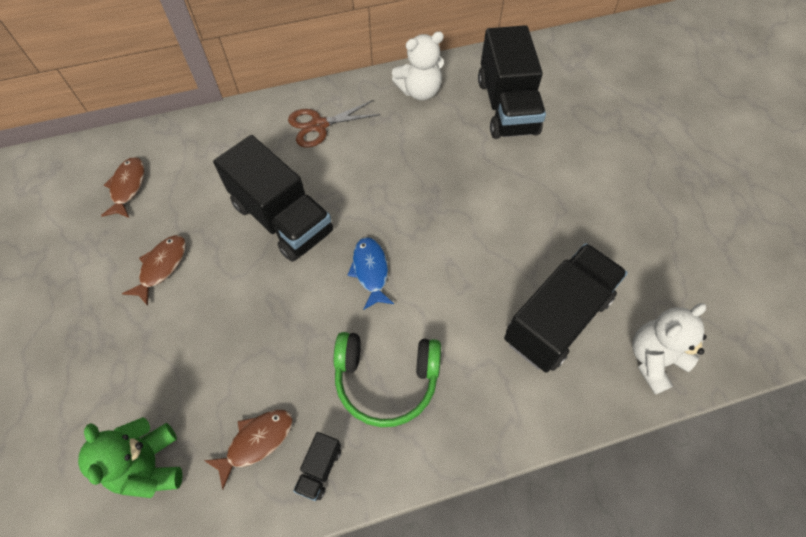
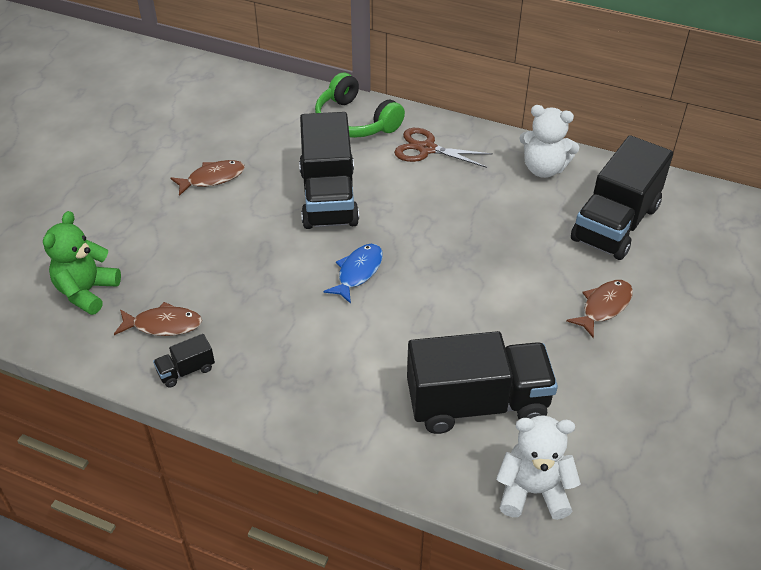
camera: 40 degrees right, 15 degrees down
(128, 187) = (241, 114): brown fish -> brown fish (604, 307)
(386, 380) = (291, 350): green headphones -> green headphones (355, 121)

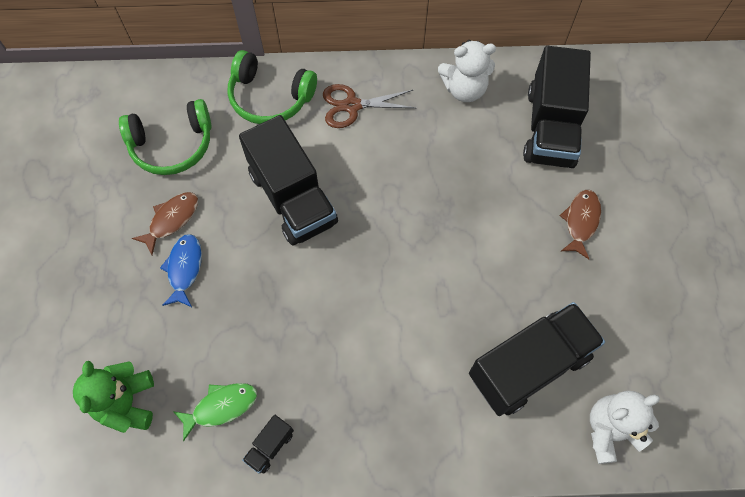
camera: 25 degrees left, 20 degrees up
(163, 325) = (221, 407): brown fish -> green fish
(248, 128) = (172, 145): none -> green headphones
(358, 272) = (363, 272): blue fish -> blue fish (184, 268)

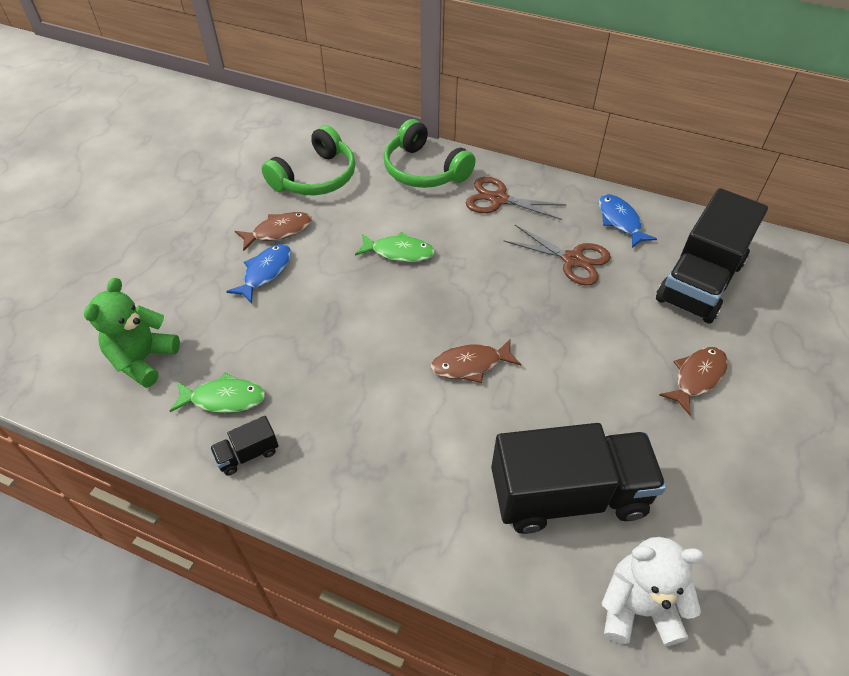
camera: 25 degrees right, 15 degrees down
(172, 145) = (315, 177): green headphones -> green headphones turned 60 degrees counterclockwise
(293, 198) = (399, 252): black truck -> green fish
(406, 285) = (470, 365): none -> brown fish
(442, 146) = (572, 260): none -> brown scissors
(464, 89) = (620, 221): white teddy bear -> blue fish

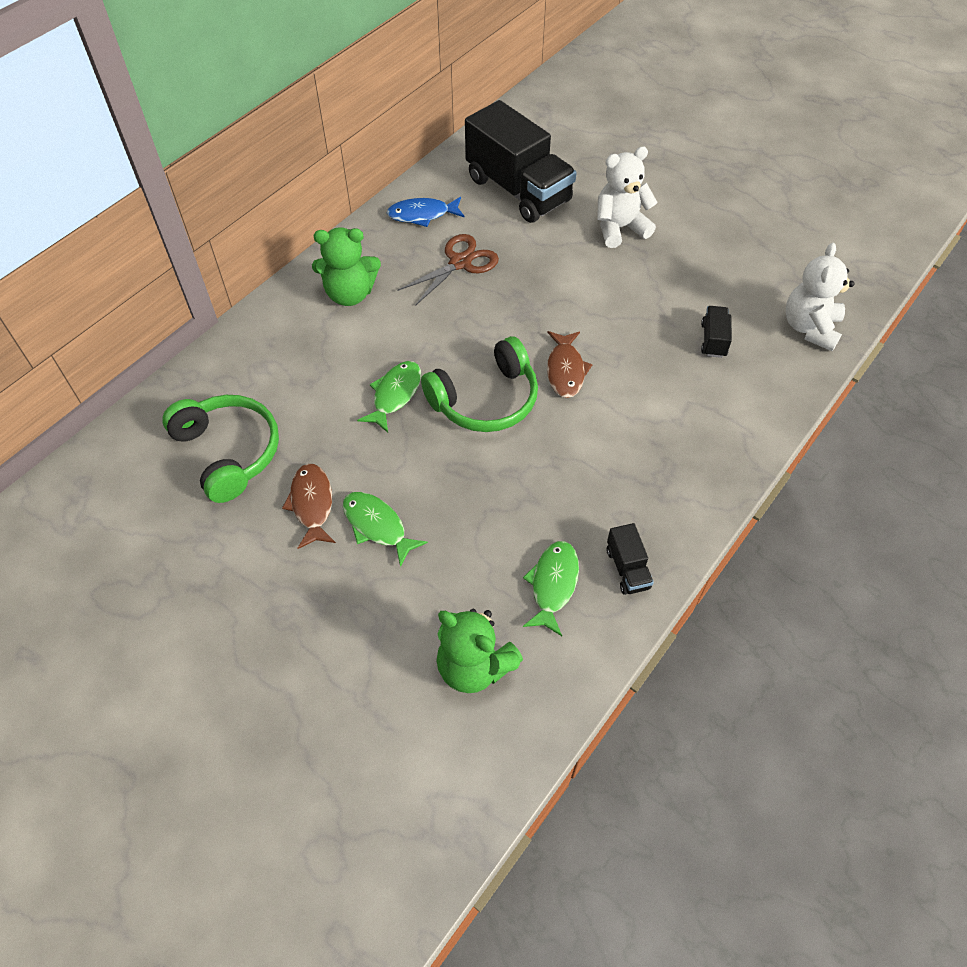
camera: 75 degrees left, 5 degrees up
(265, 272) = (377, 526): blue fish -> green fish
(424, 170) = (269, 345): green headphones -> green headphones (485, 399)
(498, 199) = (350, 294): brown scissors -> green teddy bear
(568, 495) = (713, 340): black truck -> black truck, size x0.41
(697, 377) = (619, 228): brown fish -> white teddy bear

